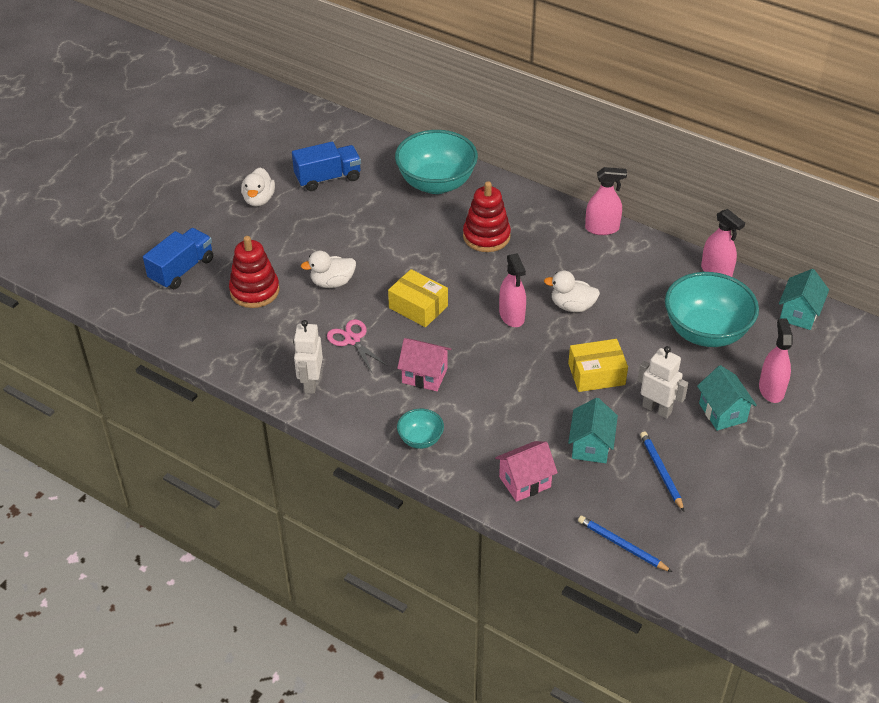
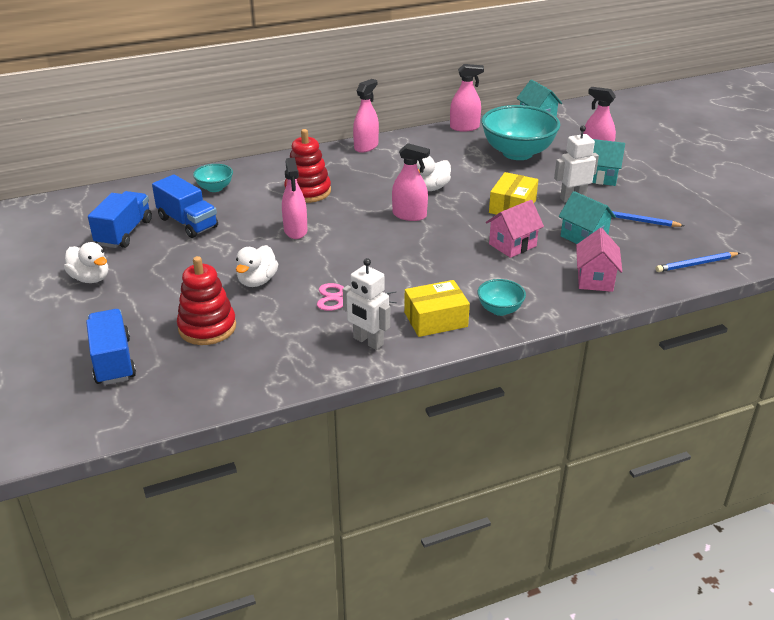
camera: 55 degrees left, 10 degrees down
(373, 200) = (187, 223): none -> blue truck
(418, 307) = (345, 251): yellow box -> yellow box (435, 319)
(420, 263) = (295, 230): none -> pink spray bottle
(424, 375) = (428, 279): pink house -> pink house (512, 245)
(436, 183) = (215, 188): turquoise bowl -> turquoise bowl, size x0.48

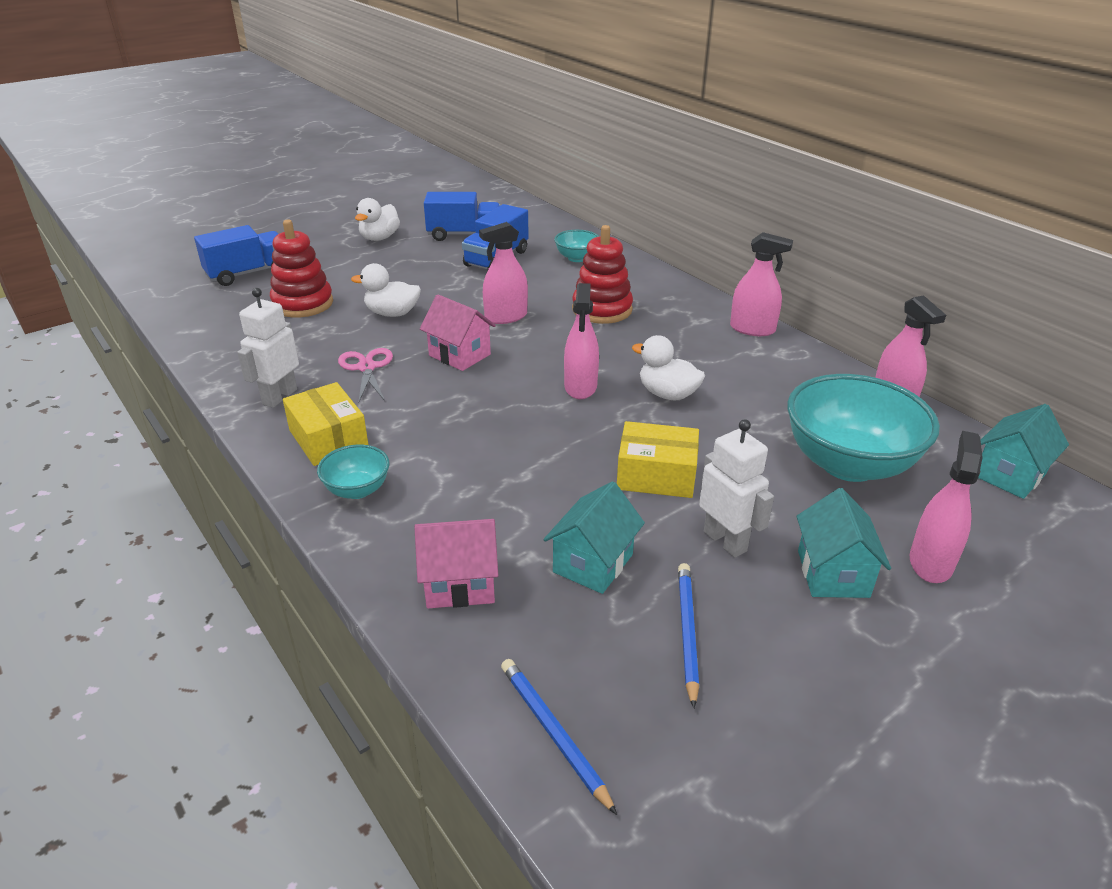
camera: 75 degrees right, 0 degrees up
(512, 245) = (536, 486): pink house -> pink house (459, 355)

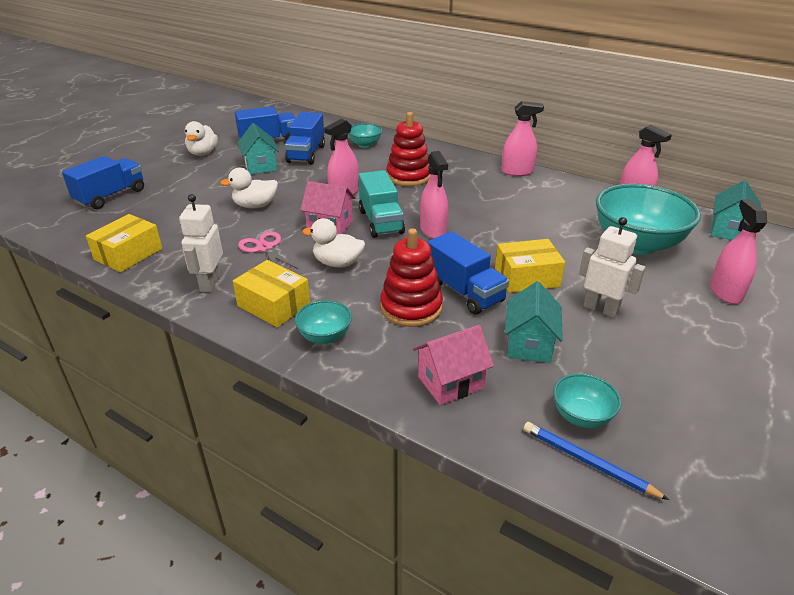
camera: 20 degrees left, 0 degrees up
(220, 344) = (128, 254): none -> yellow box
(303, 304) = (176, 211): red stacking toy -> red stacking toy (411, 308)
(523, 362) = (380, 222): none -> turquoise truck
(561, 475) = (464, 292): none -> blue truck
(590, 673) = (581, 416): none -> turquoise bowl
(667, 394) = (494, 224): white duck -> white duck (337, 263)
(687, 632) = (621, 372): blue pencil -> none
(833, 573) = (677, 313): turquoise house -> turquoise house (261, 166)

